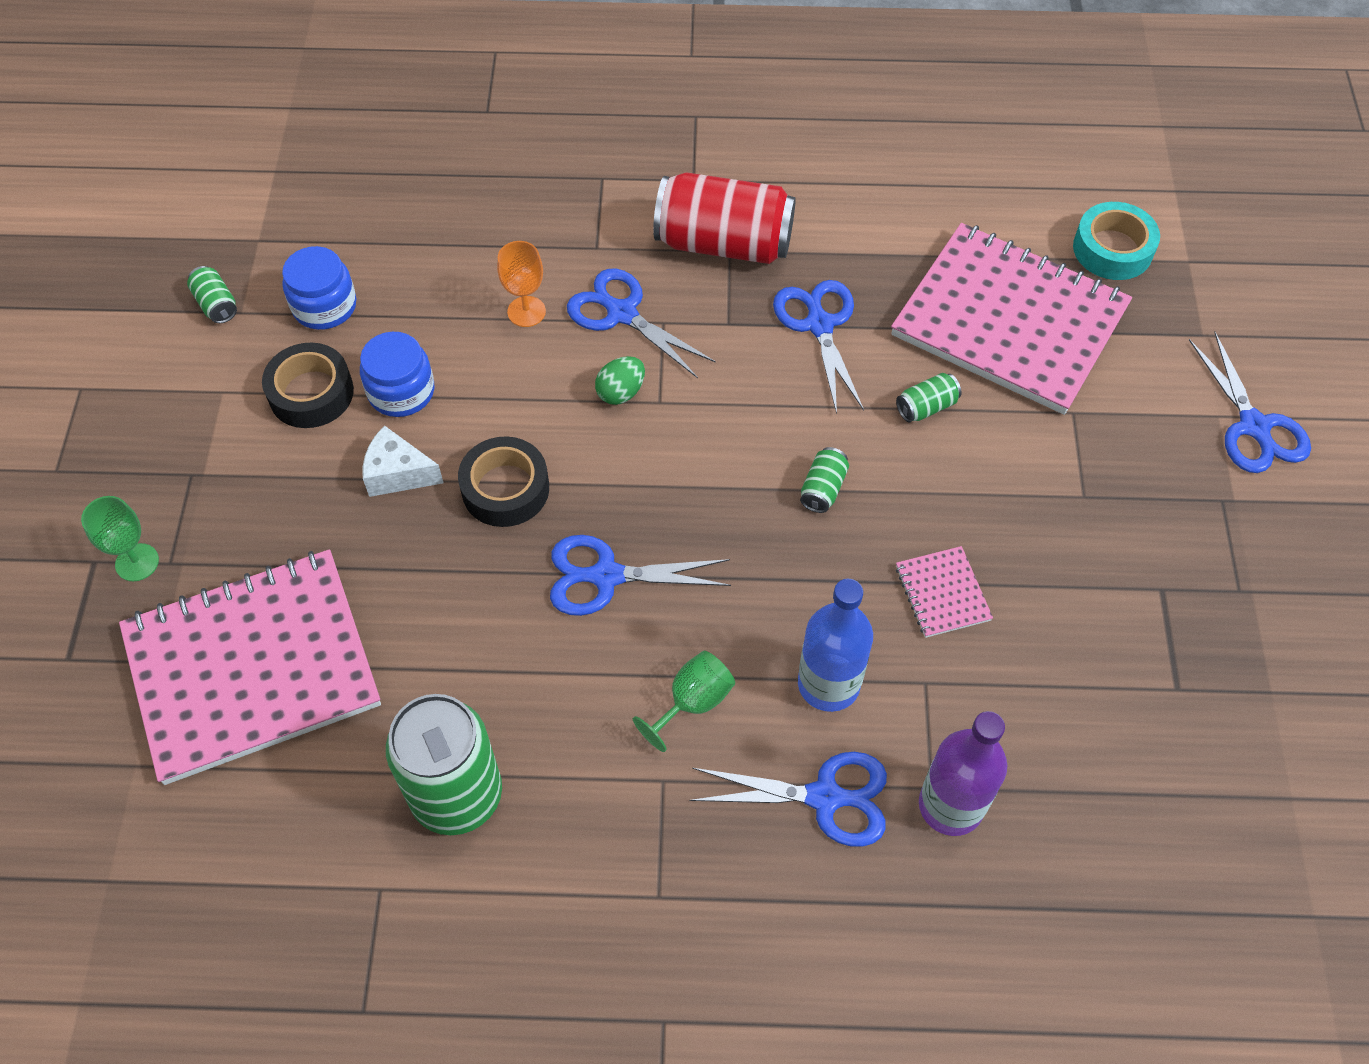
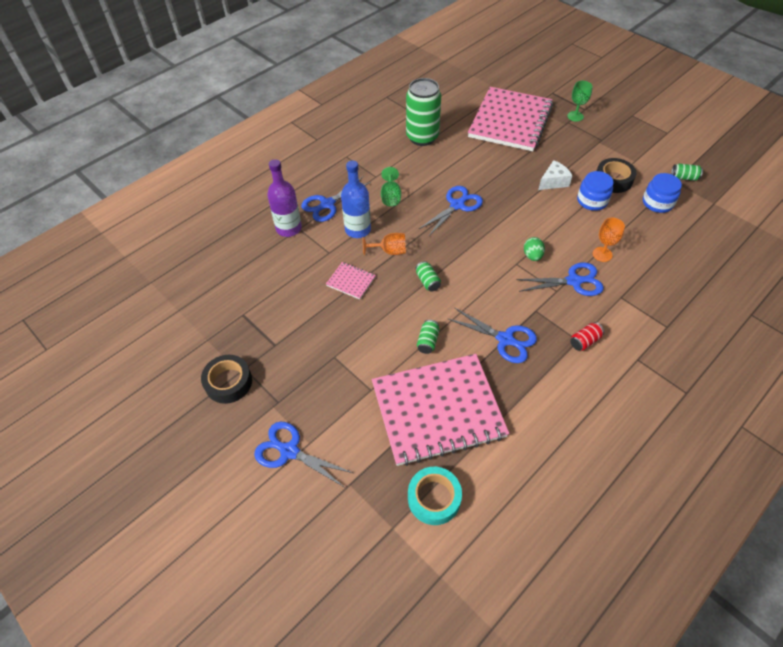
camera: 135 degrees right, 5 degrees down
(505, 489) = (519, 202): black tape -> black tape (228, 382)
(723, 243) = (585, 341): red can -> red can, size x0.42
(821, 592) = (389, 251): none -> orange goblet

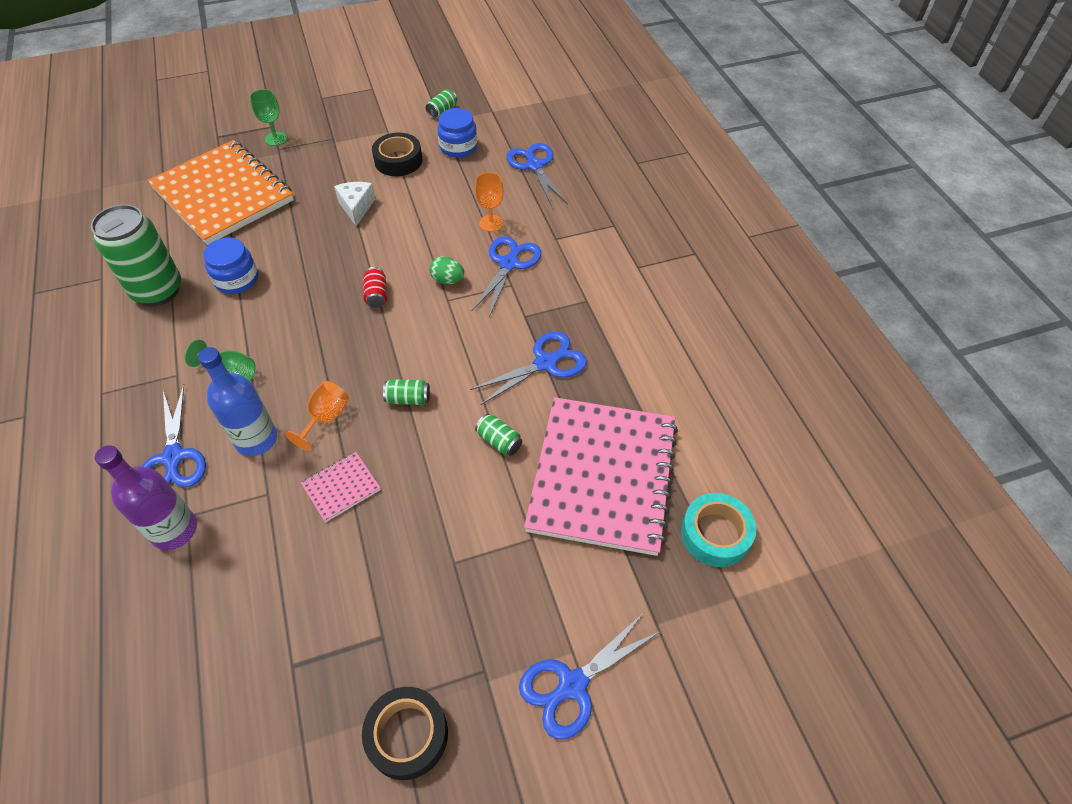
camera: 65 degrees left, 0 degrees up
(457, 205) = (311, 311): blue scissors -> blue scissors (534, 165)
(510, 121) = (223, 194): pink notebook -> orange notebook
(585, 341) = (591, 296): red can -> red can (376, 295)
(592, 201) = (412, 192): blue jar -> blue jar (237, 279)

